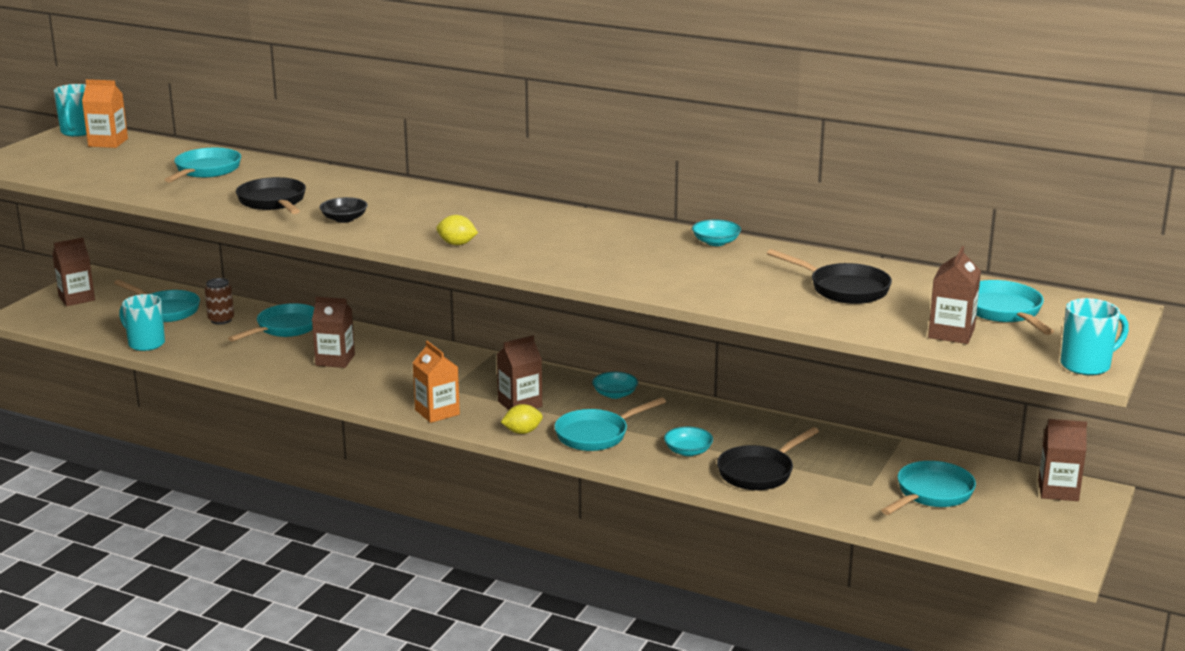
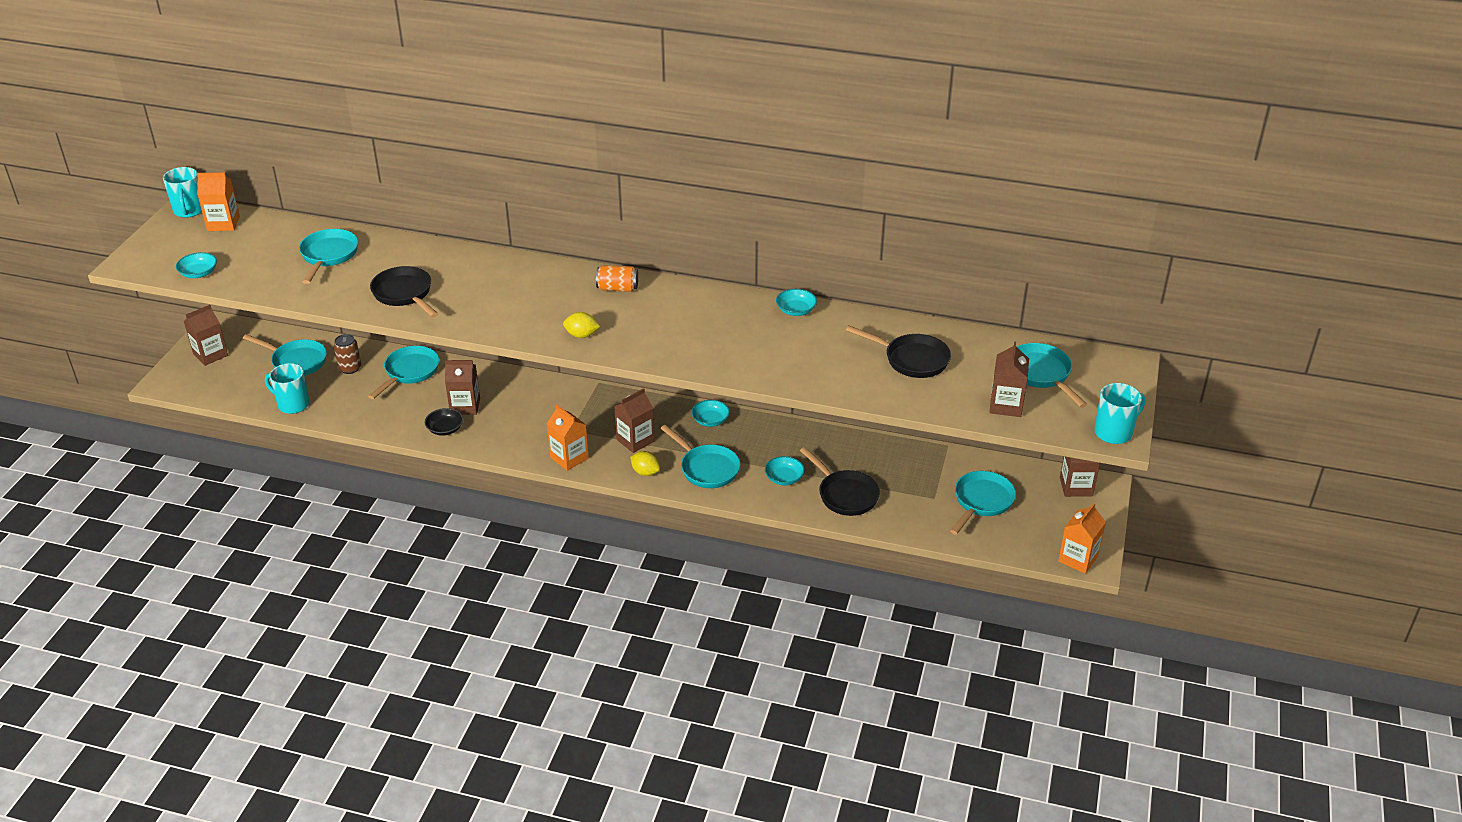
camera: 10 degrees left, 15 degrees up
(62, 174) = (199, 273): none -> turquoise bowl
(344, 219) = (474, 311): black bowl -> black bowl (445, 429)
(513, 213) = (617, 288): none -> orange can
(522, 432) = (645, 472): yellow lemon -> yellow lemon turned 60 degrees clockwise
(596, 435) = (706, 468): turquoise pan -> turquoise pan turned 90 degrees counterclockwise
(759, 472) = (845, 495): black pan -> black pan turned 75 degrees counterclockwise
(1046, 558) = (1078, 559): none -> orange carton

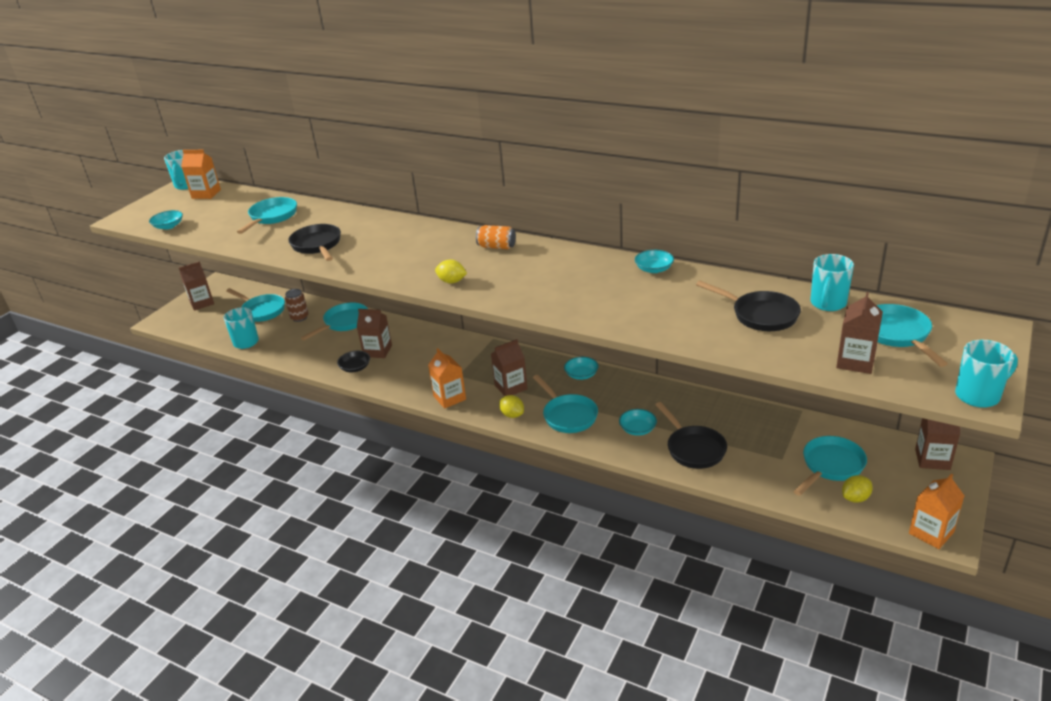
camera: 15 degrees right, 5 degrees down
(974, 343) = (828, 303): none -> turquoise mug
(1007, 532) = (855, 498): none -> yellow lemon

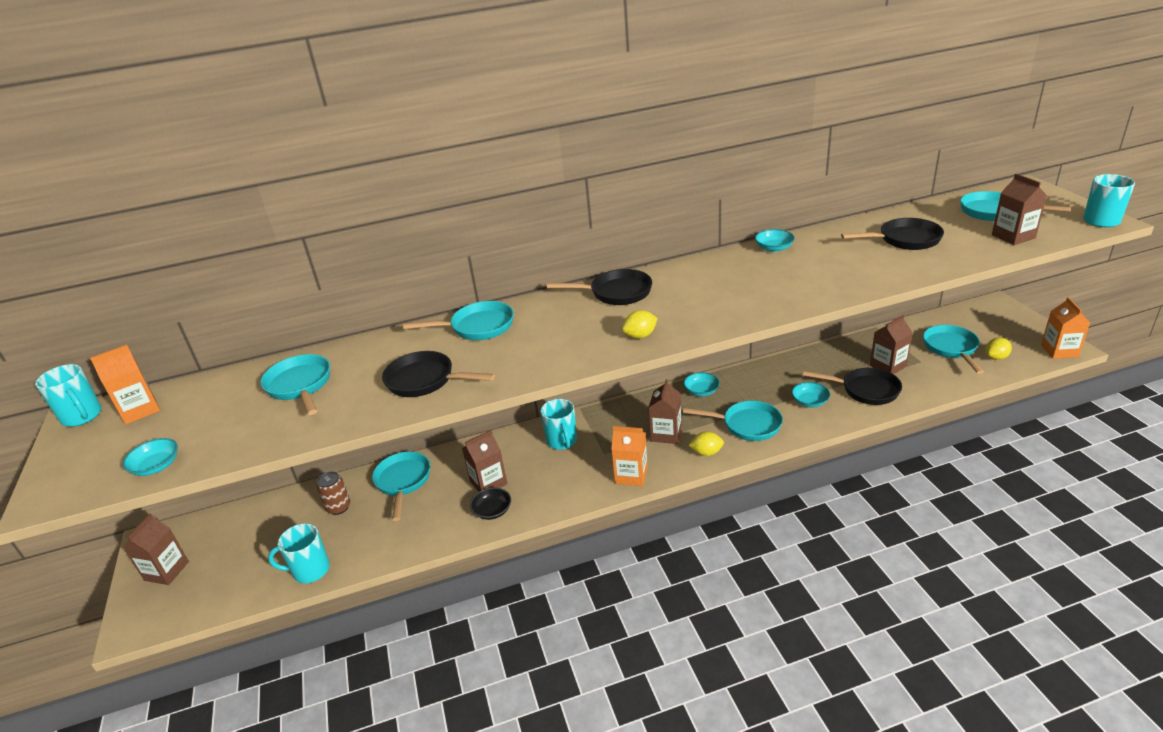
camera: 45 degrees left, 0 degrees up
(261, 310) = (274, 529): turquoise pan -> turquoise pan (477, 327)
(497, 247) = (616, 293): orange can -> black pan
(828, 303) = (922, 214): turquoise mug -> turquoise mug (562, 441)
(855, 498) = (996, 357): yellow lemon -> yellow lemon turned 45 degrees clockwise
(932, 459) = (985, 312): brown carton -> brown carton (888, 366)

